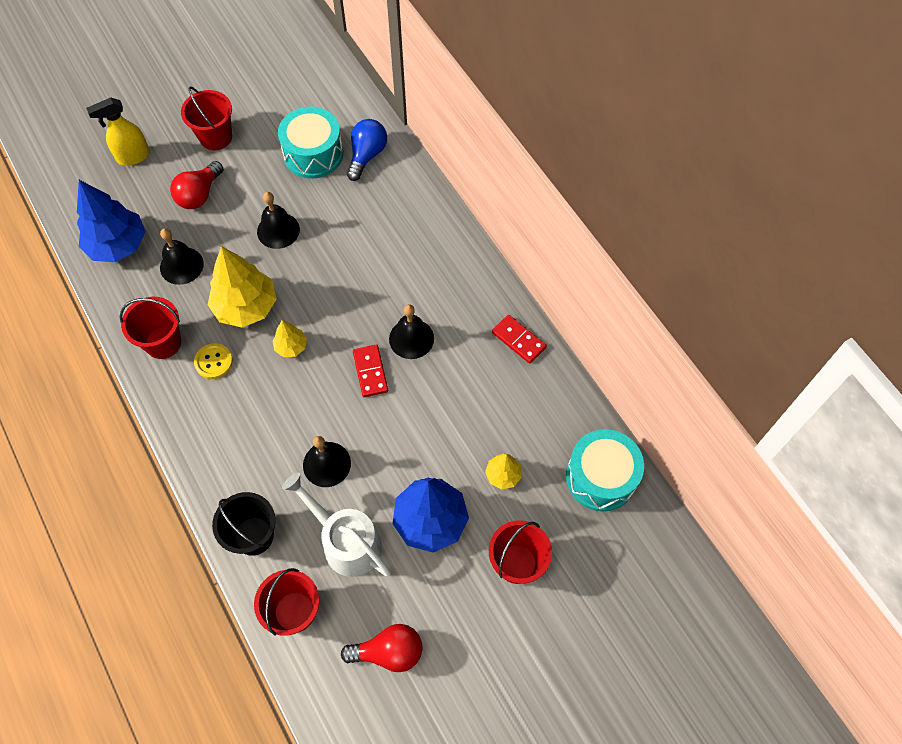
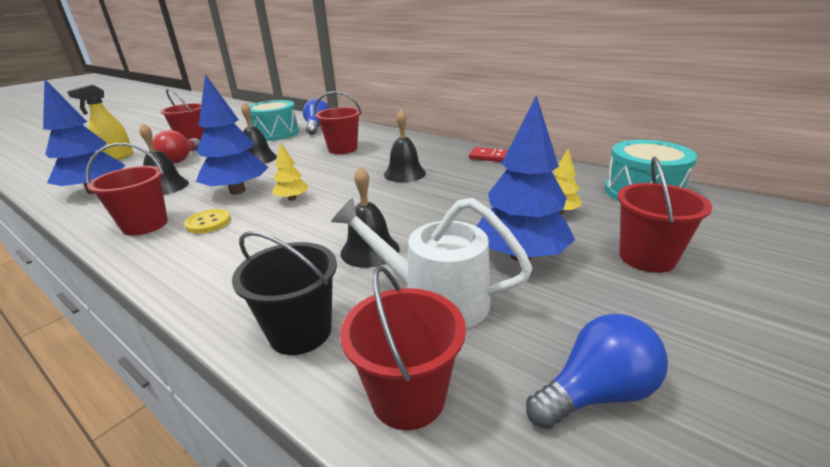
camera: 20 degrees left, 35 degrees down
(246, 307) = (237, 191): yellow tree -> blue tree
(370, 372) = (379, 194): red domino -> none
(374, 243) = (343, 149): none -> red bucket
(389, 652) = (596, 393): red light bulb -> blue light bulb

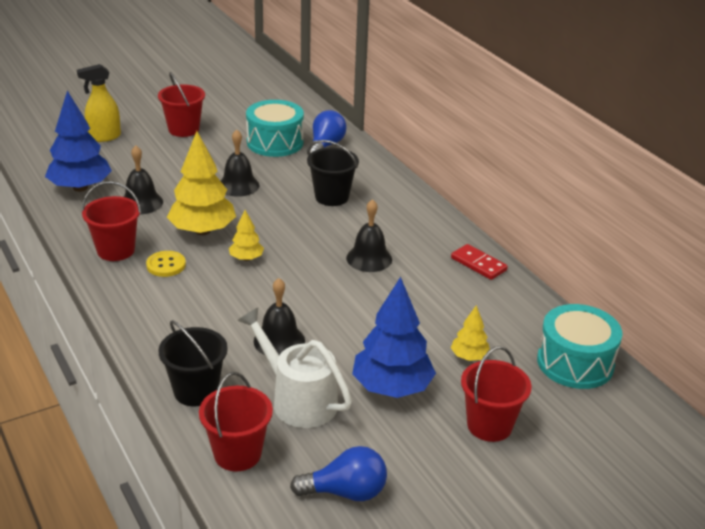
camera: 20 degrees right, 5 degrees up
(181, 159) = (164, 161): red light bulb -> none
(237, 191) = (202, 231): blue tree -> yellow tree
(343, 149) = (331, 197): red bucket -> black bucket

